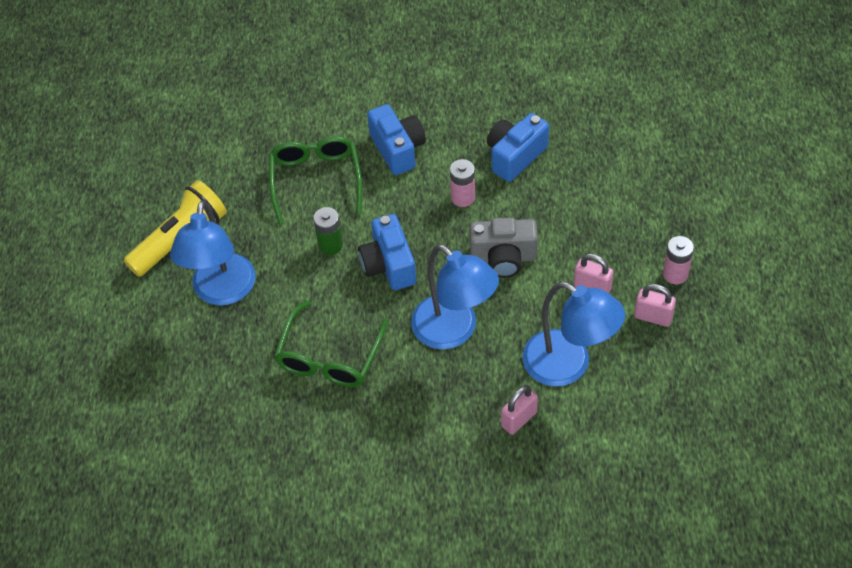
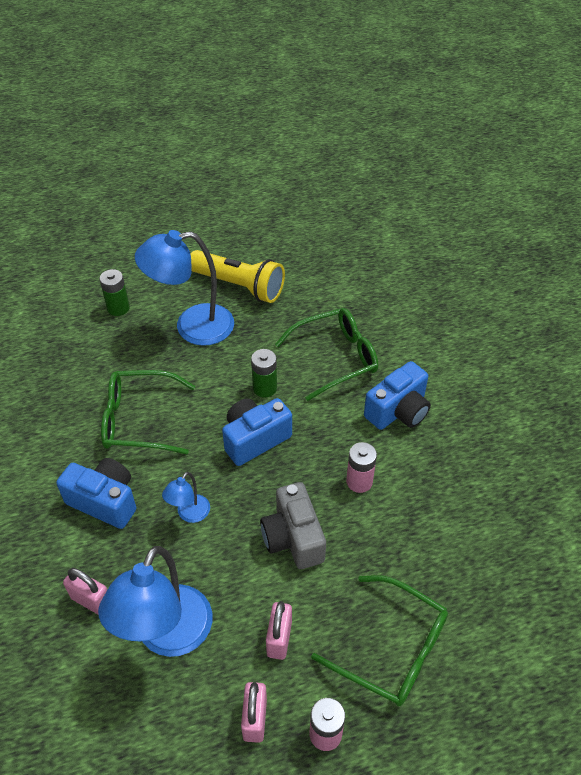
camera: 70 degrees right, 5 degrees down
(162, 357) = (118, 308): none -> green battery
(454, 331) = (189, 514): blue lamp -> blue lamp, size x0.48
(515, 156) = (433, 517): blue camera -> blue camera (104, 501)
(621, 215) = (393, 649): none -> green glasses

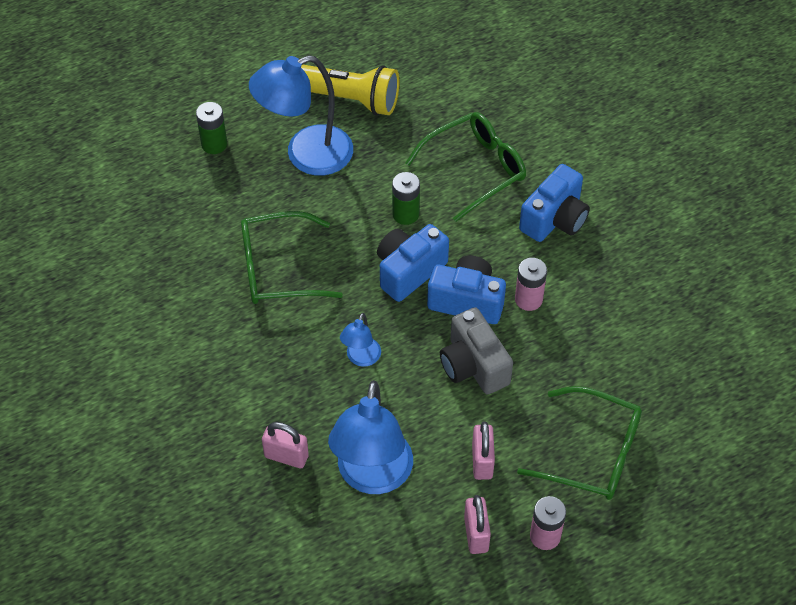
camera: 10 degrees left, 5 degrees up
(104, 501) = (268, 358): blue camera -> blue camera (467, 301)

